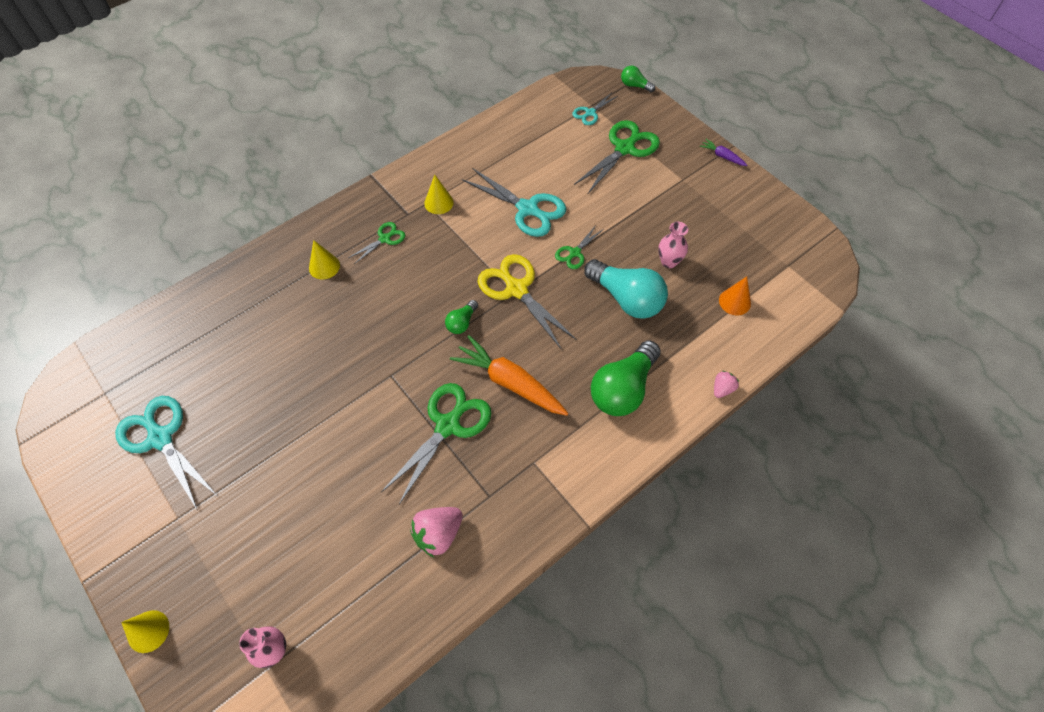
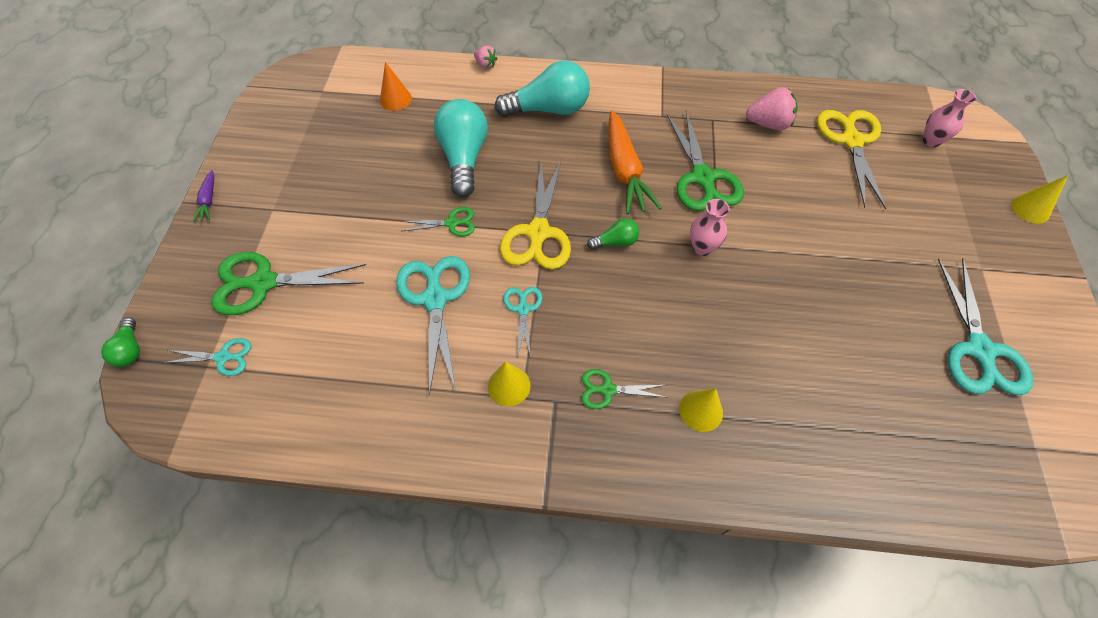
camera: 135 degrees left, 0 degrees up
(351, 579) = (851, 141): none -> yellow scissors
(448, 425) = (702, 177): green scissors -> green scissors turned 90 degrees counterclockwise
(474, 241) = (523, 309): none -> turquoise scissors
(623, 389) = (548, 109): green light bulb -> turquoise light bulb
(669, 262) = (393, 157): pink vase -> pink vase (702, 247)
(722, 389) = (486, 65): pink strawberry -> pink strawberry turned 135 degrees counterclockwise

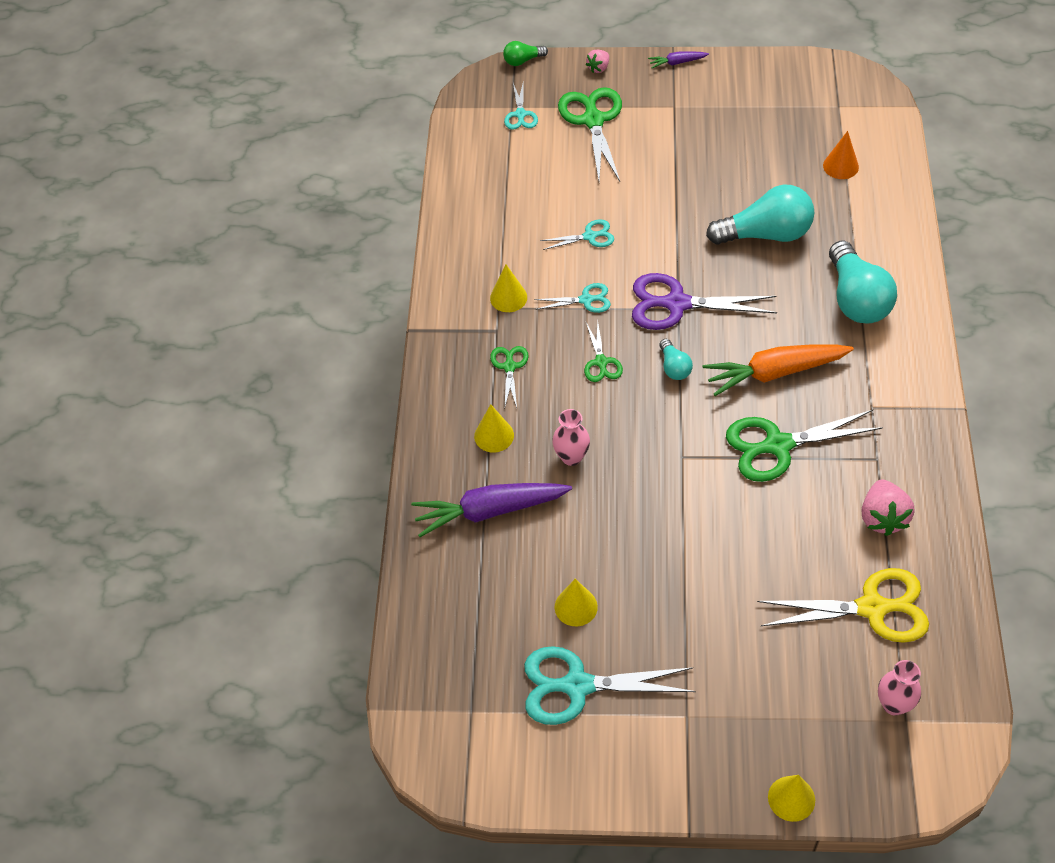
camera: 90 degrees right, 5 degrees down
(435, 299) = (589, 236): turquoise scissors -> turquoise scissors, size x0.53
(451, 223) = (678, 236): green scissors -> green scissors (601, 362)
(486, 65) = (917, 234): pink strawberry -> pink strawberry (598, 68)
(538, 232) = (677, 304): yellow scissors -> purple scissors
(615, 242) = (674, 367): green light bulb -> turquoise light bulb
(702, 247) = (677, 442): pink vase -> pink vase (571, 457)
(798, 418) = (490, 511): none -> purple carrot
(896, 345) = (576, 607): none -> yellow cone

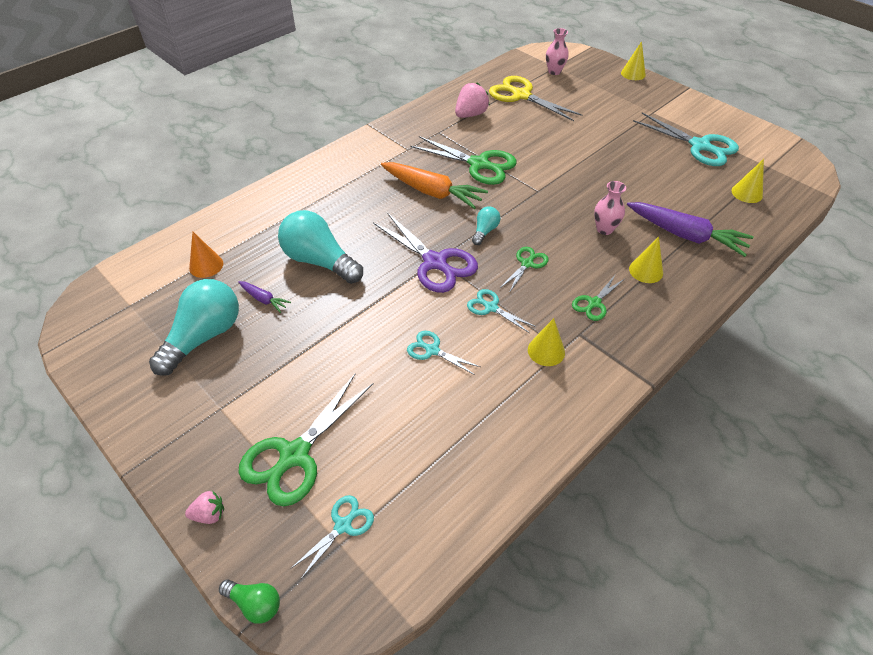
camera: 140 degrees left, 5 degrees down
(576, 607) = (671, 170): yellow cone -> yellow cone (747, 193)
(677, 62) = (148, 452): purple carrot -> purple carrot (263, 299)
(856, 298) = (332, 193): turquoise light bulb -> turquoise light bulb (204, 336)

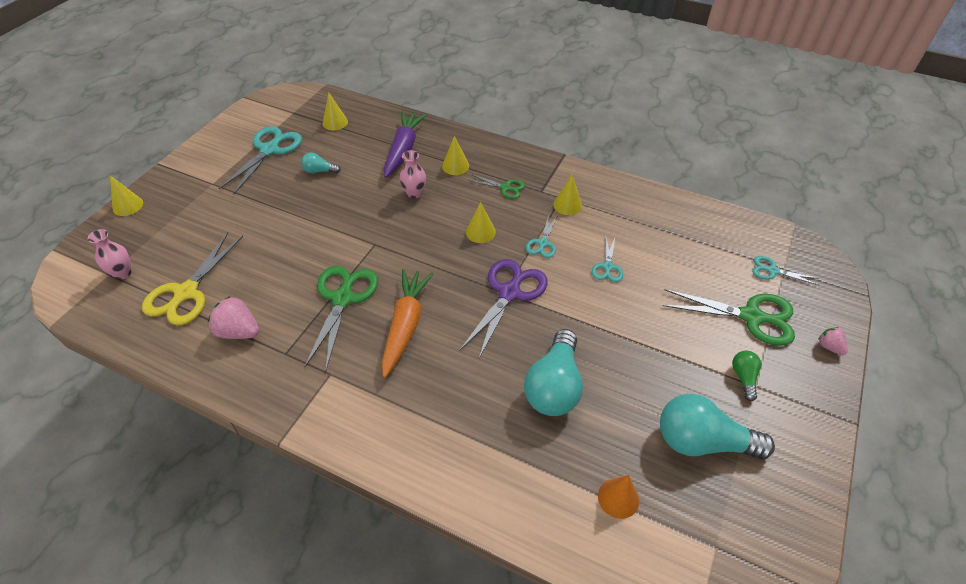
camera: 110 degrees left, 0 degrees up
(255, 603) = (850, 295): green light bulb -> green light bulb (743, 378)
(263, 299) = (629, 412): purple carrot -> none
(485, 231) = (450, 268): turquoise light bulb -> turquoise light bulb (319, 171)
(527, 264) = (480, 232): green scissors -> yellow cone

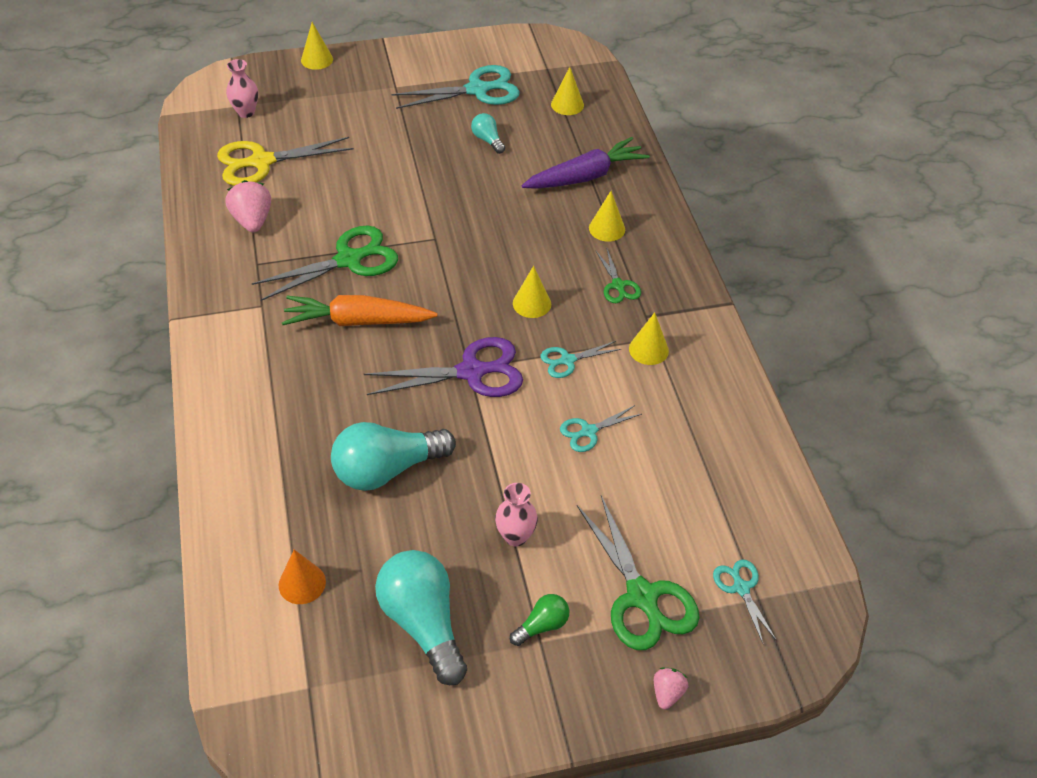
camera: 50 degrees right, 0 degrees up
(405, 326) = (358, 321): orange carrot -> orange carrot turned 150 degrees counterclockwise
(414, 193) = (532, 223): pink vase -> pink vase (515, 536)

